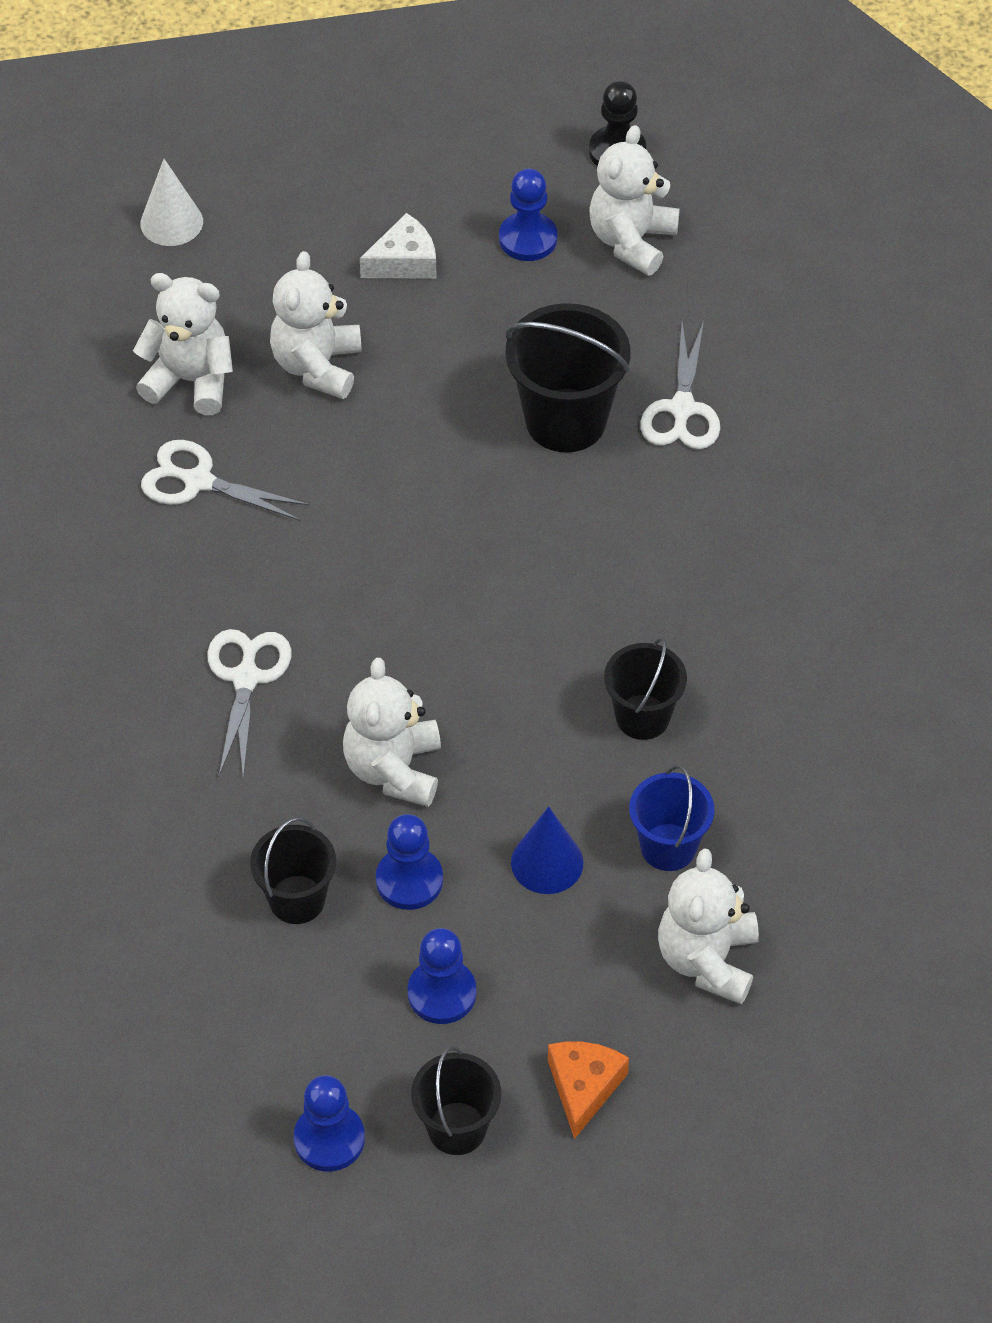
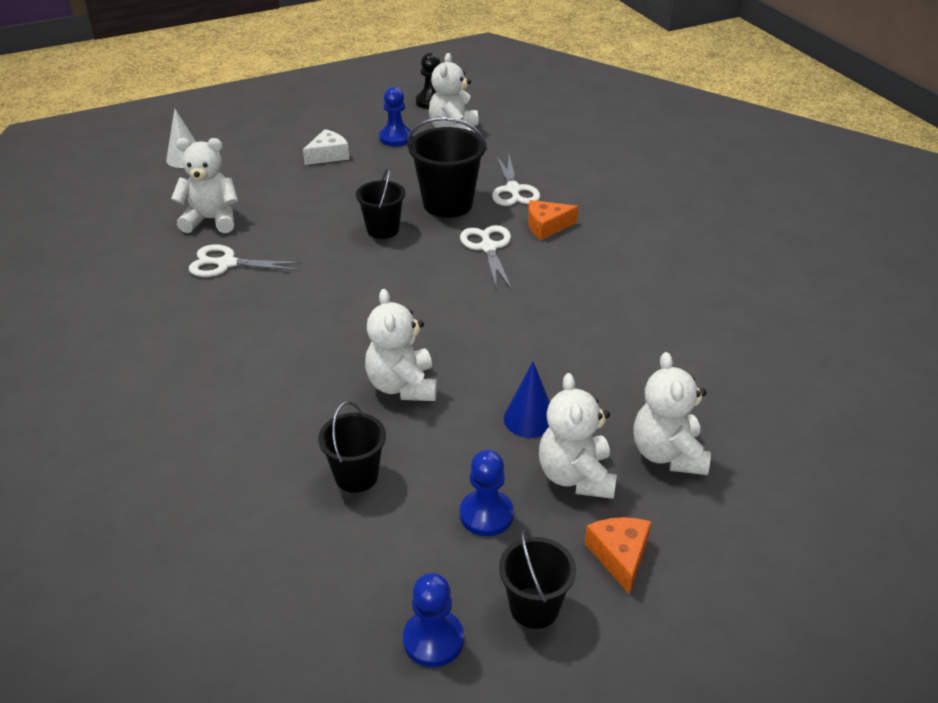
camera: 15 degrees left, 15 degrees down
(246, 678) = (283, 355): white scissors -> white scissors (488, 248)
(317, 366) = (289, 203): white teddy bear -> white teddy bear (576, 476)
(409, 880) = (436, 448): blue pawn -> none
(642, 717) = (557, 329): black bucket -> black bucket (383, 230)
(668, 847) = (608, 394): blue bucket -> none
(705, 504) = (547, 226): none -> orange cheese

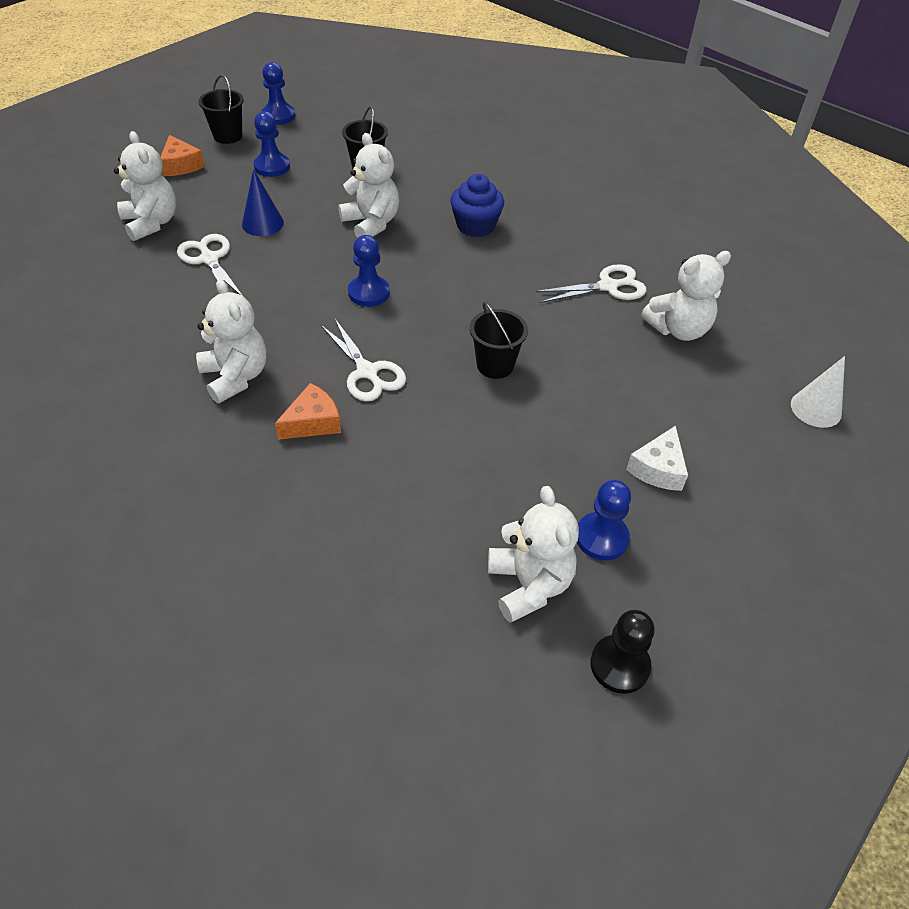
camera: 155 degrees right, 10 degrees up
(290, 354) = (475, 226): none -> blue cupcake
(448, 204) = (448, 424): black bucket -> none
(451, 309) = (368, 293): none -> blue pawn
(513, 190) = (379, 475): white scissors -> white scissors (209, 259)
(576, 476) = (218, 197): white teddy bear -> white teddy bear (236, 377)

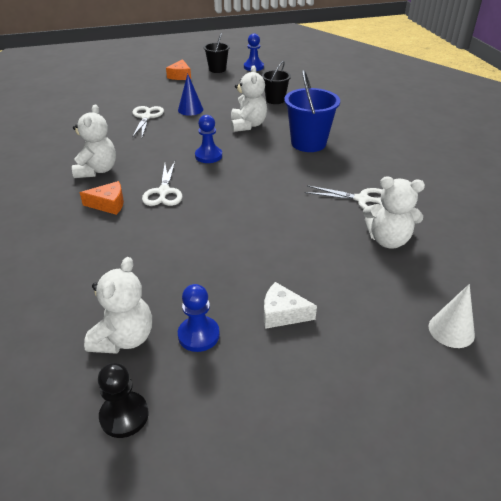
camera: 35 degrees right, 10 degrees down
(151, 223) = (138, 95): white teddy bear -> none
(272, 166) = (224, 87): blue pawn -> none
(475, 226) = (308, 143): blue cupcake -> blue bucket
(495, 365) = (239, 215): black bucket -> none
(658, 468) = (282, 313): white cheese -> white cheese turned 45 degrees clockwise

